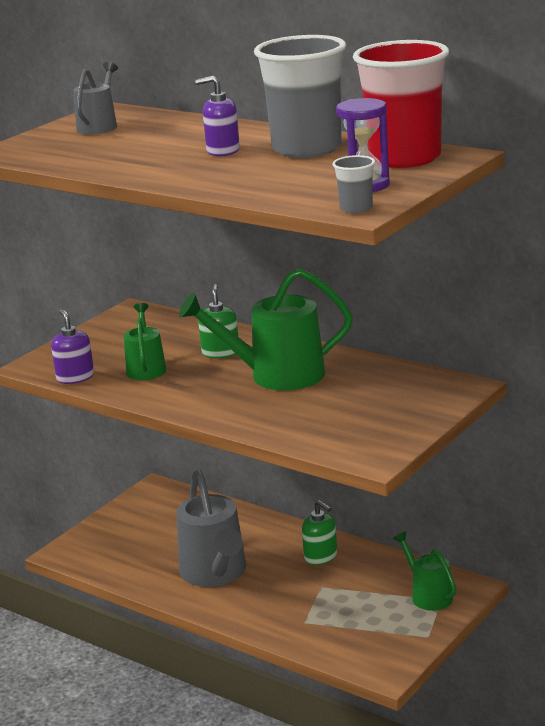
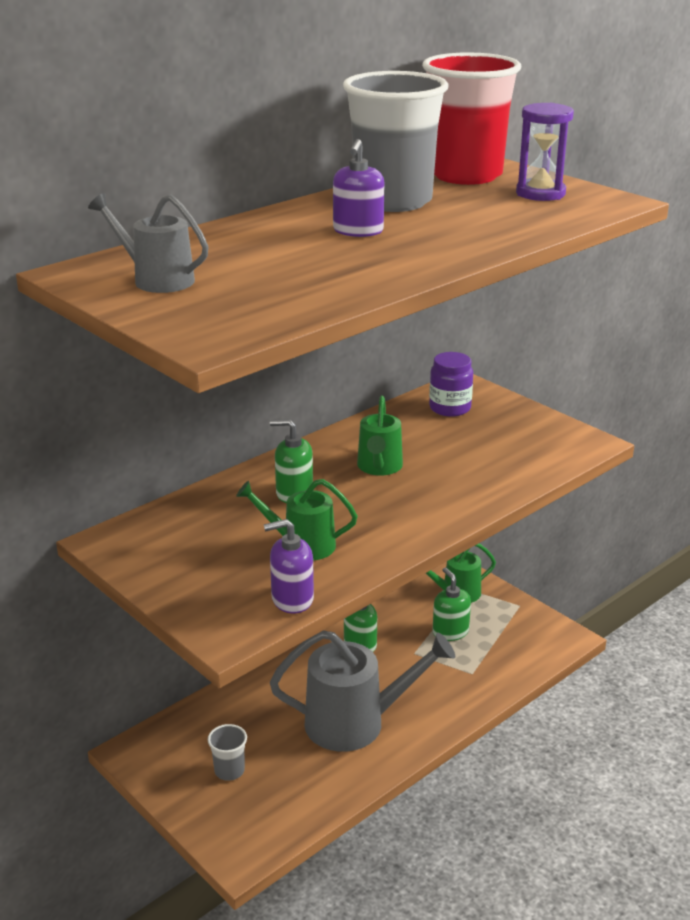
camera: 80 degrees left, 5 degrees up
(276, 375) = (379, 467): green watering can -> green watering can, size x0.57
(356, 208) = (608, 202): grey cup -> grey cup (229, 771)
(362, 601) = (450, 632): none -> green soap dispenser
(408, 387) = (450, 408): none -> purple jar

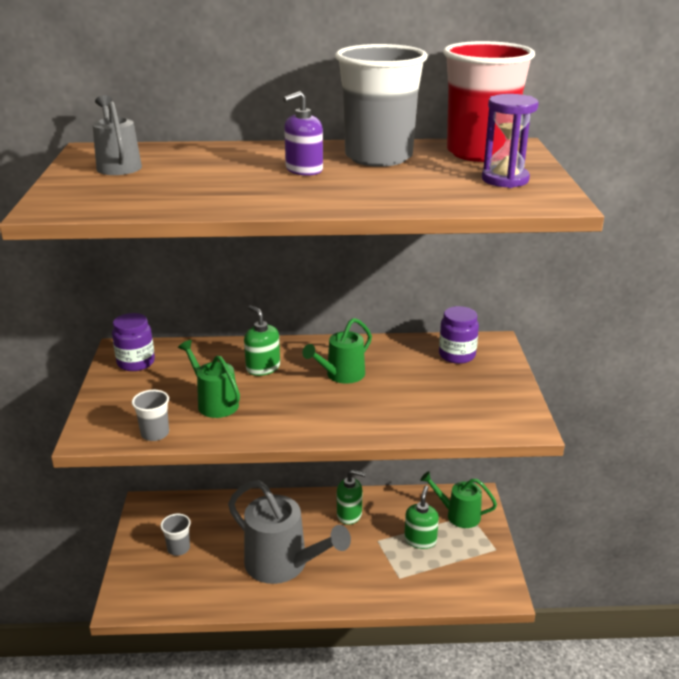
camera: 40 degrees right, 0 degrees up
(147, 547) = (136, 362): none -> purple jar
(292, 599) = (155, 434): purple soap dispenser -> grey cup

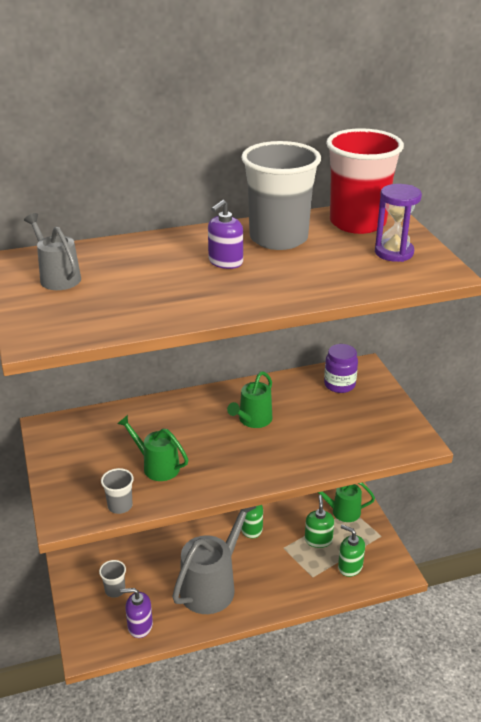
camera: 15 degrees left, 5 degrees up
(136, 362) = (66, 438): purple jar -> none
(189, 590) = (140, 626): none -> purple soap dispenser
(263, 368) = (182, 424): green soap dispenser -> green soap dispenser (350, 567)
(283, 564) = (212, 585): grey watering can -> grey watering can turned 75 degrees counterclockwise

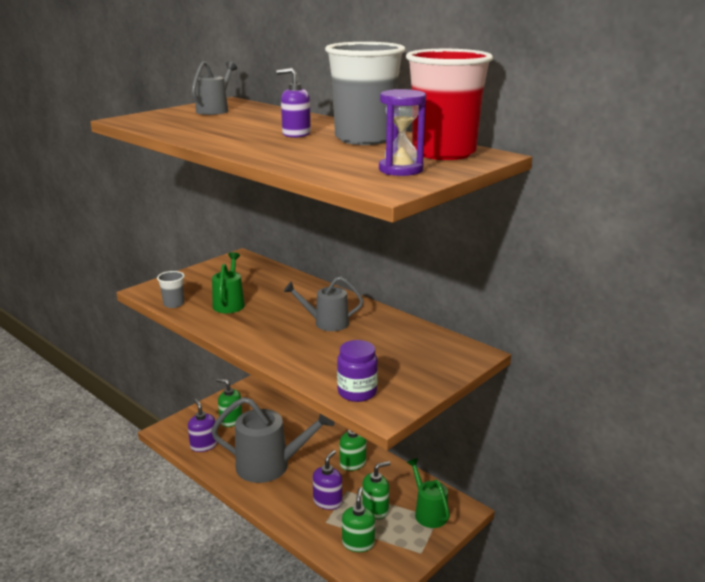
camera: 60 degrees right, 10 degrees down
(115, 590) = (231, 420): grey cup -> green soap dispenser
(253, 420) = (326, 323): green watering can -> grey watering can
(289, 565) = (327, 501): none -> purple soap dispenser
(339, 384) = (429, 348): purple jar -> purple jar (357, 392)

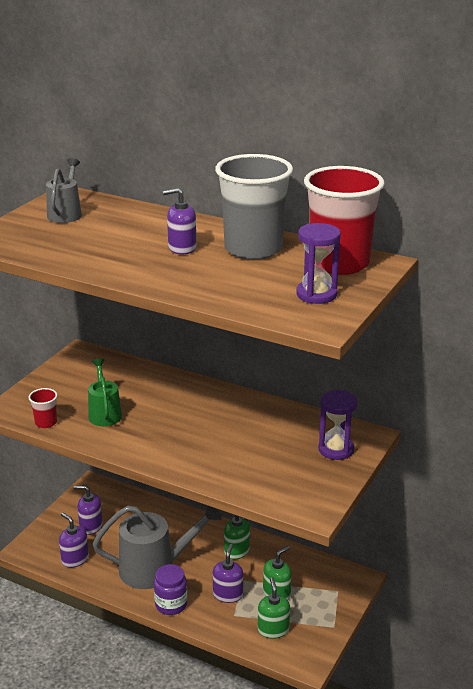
camera: 15 degrees left, 5 degrees up
(174, 304) = (46, 423): grey cup -> red cup
(231, 420) = (91, 526): green soap dispenser -> purple soap dispenser
(326, 323) = (215, 422): grey watering can -> none
(357, 392) = (281, 494): purple jar -> purple jar (171, 605)
(428, 512) = (327, 587): green watering can -> none
(434, 361) = (336, 449): none -> purple hourglass

